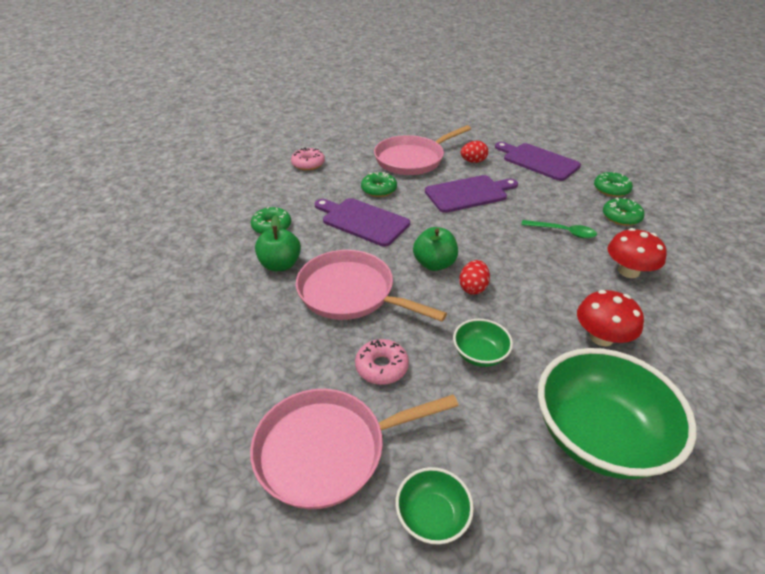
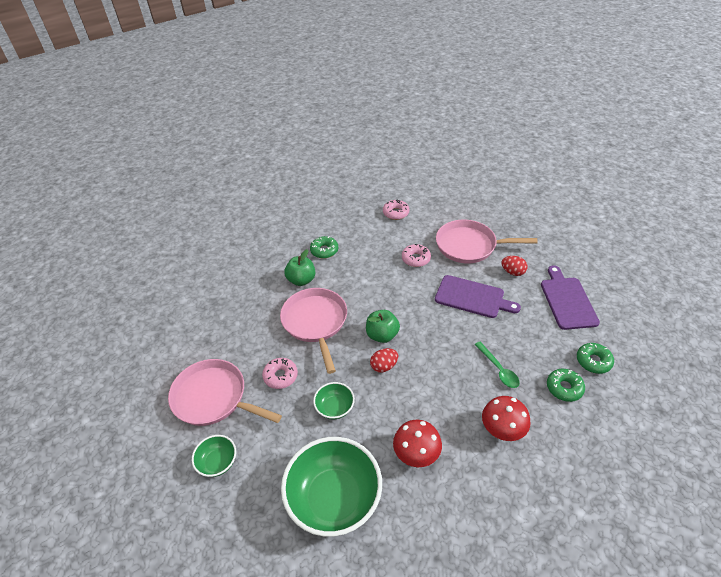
camera: 45 degrees right, 5 degrees up
(362, 221) = (377, 277): purple cutting board -> none
(379, 189) = (416, 259): green donut -> pink donut

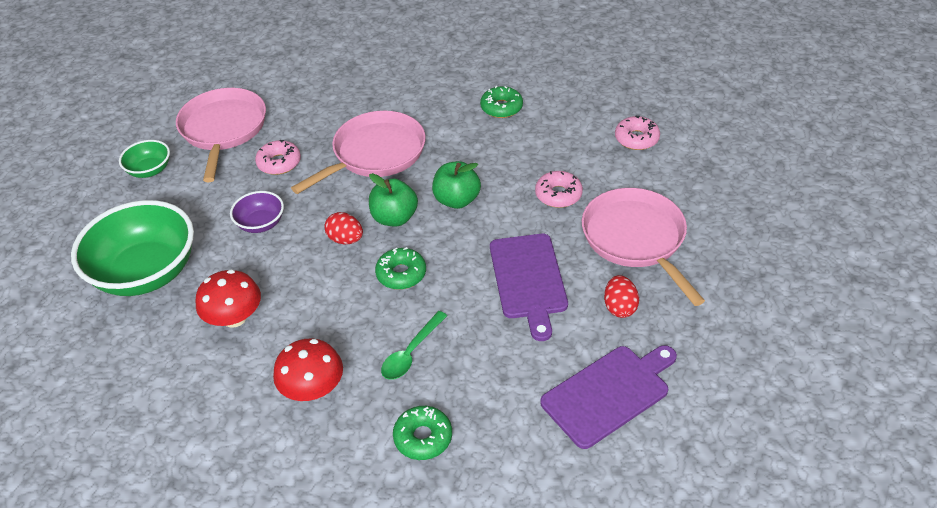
camera: 60 degrees right, 0 degrees up
(301, 280) = (434, 112): green apple -> green apple (457, 200)
(335, 407) = (261, 223): green bowl -> purple bowl
(593, 361) = (499, 461): green donut -> green donut (401, 274)

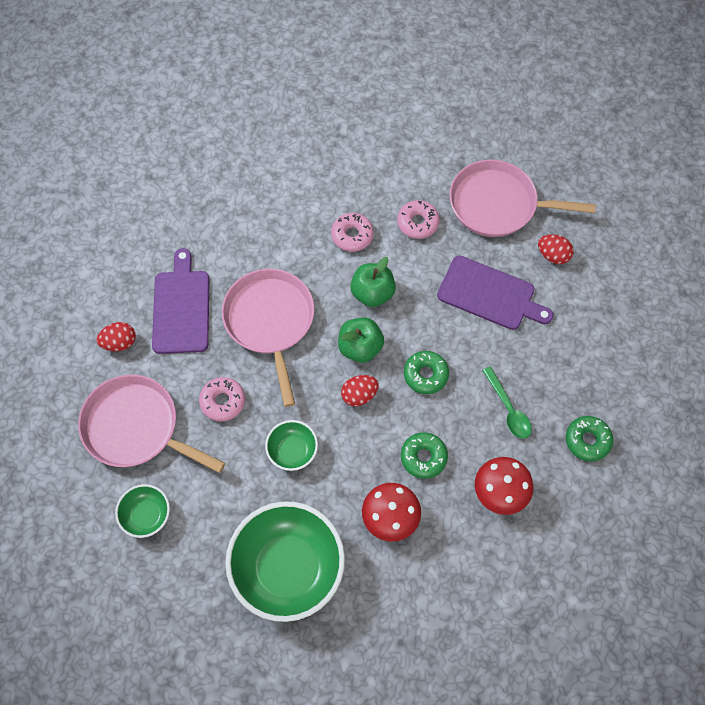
camera: 60 degrees left, 20 degrees up
(261, 223) = (292, 450): purple bowl -> green bowl
(291, 88) = (120, 342): none -> red egg
(501, 107) = (285, 199): green donut -> green donut (423, 457)
(609, 393) = (619, 308): purple cutting board -> purple cutting board (181, 307)
(636, 138) = (395, 135): pink donut -> pink donut (352, 235)

